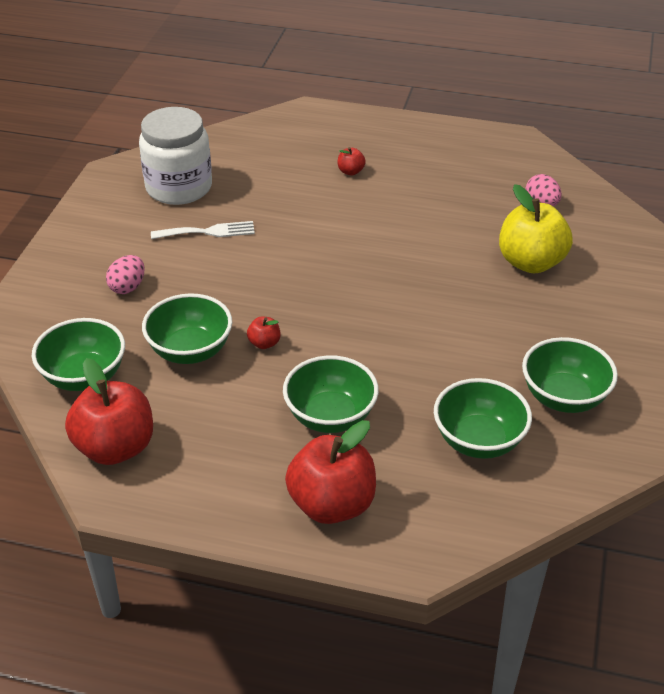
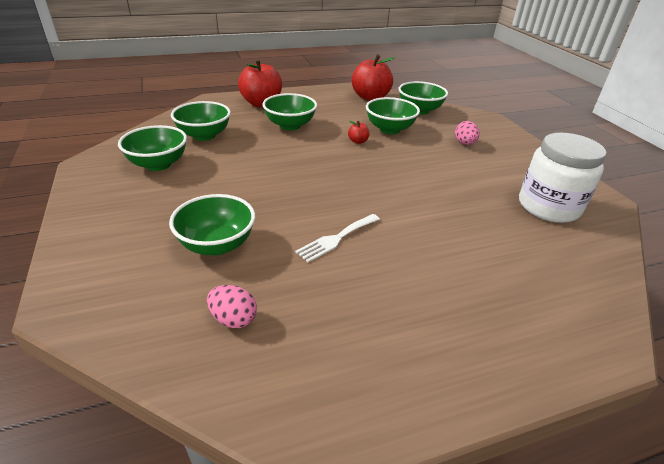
camera: 145 degrees right, 5 degrees down
(208, 232) = (476, 184): white fork -> white fork (336, 238)
(350, 171) = (456, 277): red apple -> none
(531, 262) = (217, 244): yellow apple -> green bowl

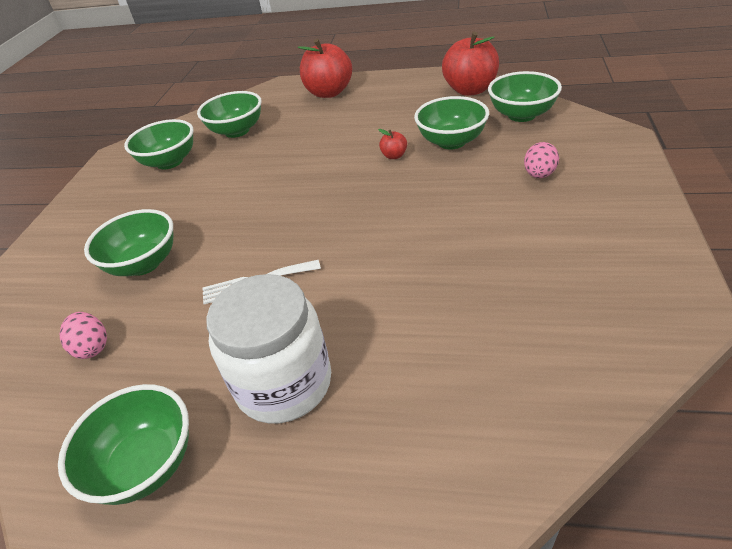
camera: 35 degrees right, 5 degrees up
(290, 125) = (334, 125): green bowl -> green bowl (146, 464)
(548, 207) = (571, 297): white jar -> white jar (284, 383)

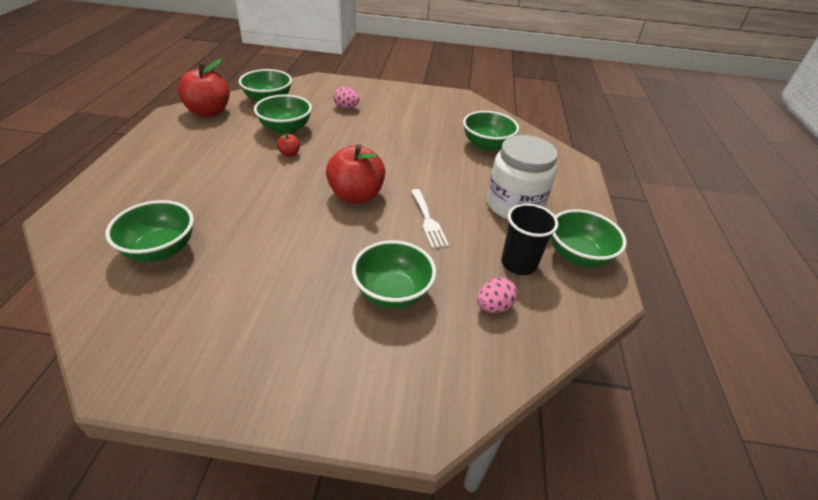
camera: 100 degrees left, 0 degrees up
(152, 378) = (518, 263): none -> black cup
(169, 162) = (195, 305): green bowl -> green bowl (486, 145)
(329, 92) = (129, 182): red apple -> red apple (356, 195)

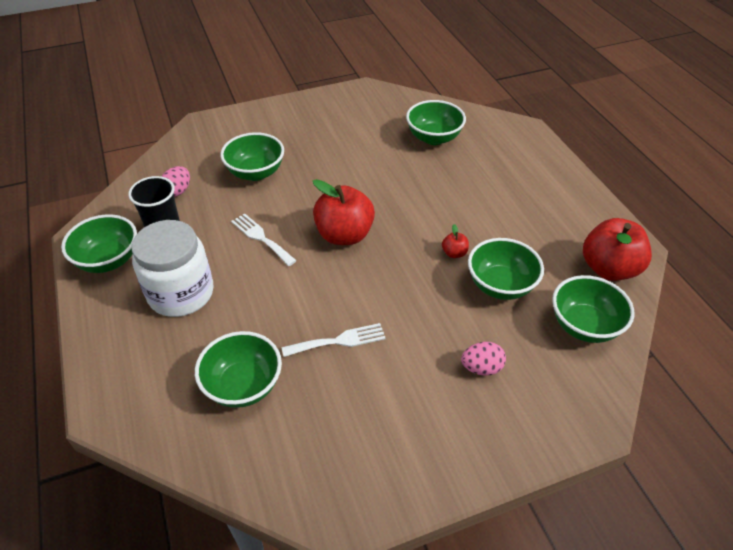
camera: 155 degrees right, 5 degrees up
(415, 142) = (339, 341): none -> white fork

